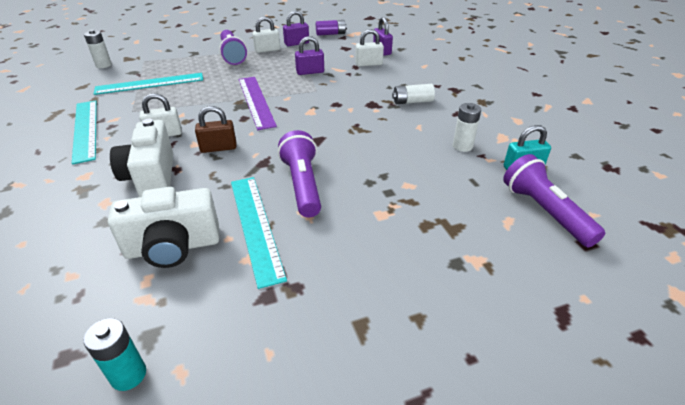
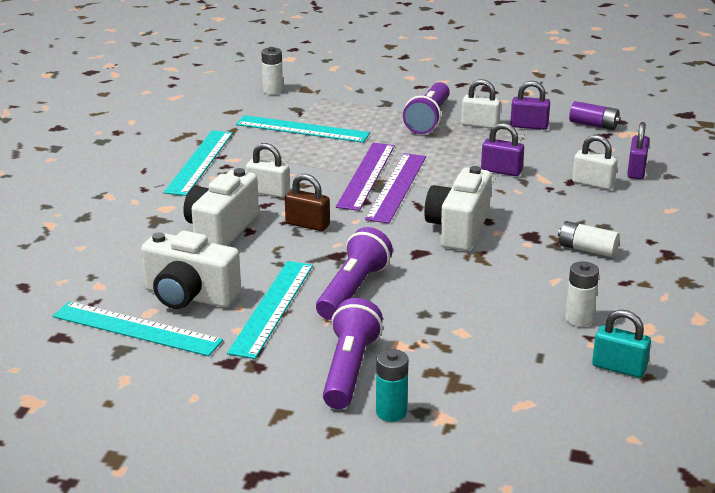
camera: 35 degrees right, 10 degrees down
(128, 375) = (90, 365): turquoise battery -> turquoise battery (391, 412)
(147, 304) = (136, 328): none -> turquoise ruler
(227, 100) = (366, 175): none -> purple ruler
(325, 115) = (458, 229): none -> white camera
(545, 212) = (578, 413): purple flashlight -> purple flashlight (349, 369)

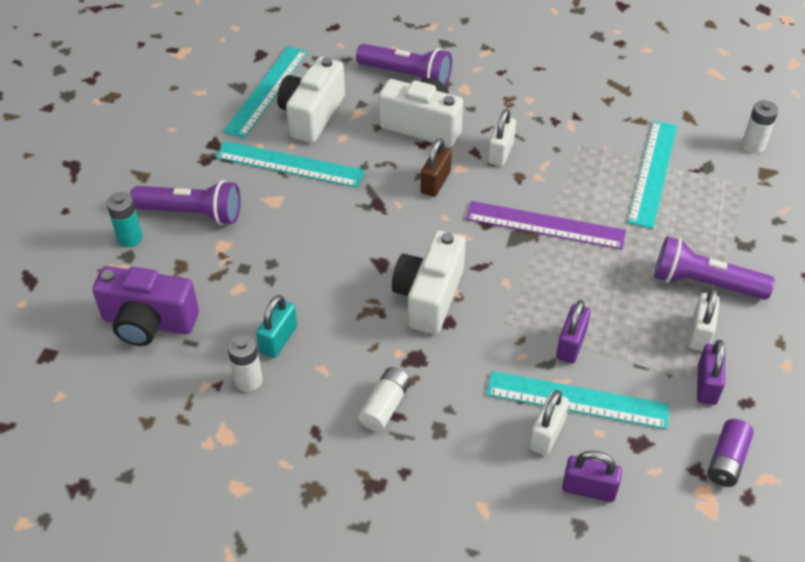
camera: 90 degrees right, 20 degrees up
(200, 162) = (560, 102): turquoise ruler -> turquoise ruler (577, 400)
(353, 290) = (314, 215): purple flashlight -> purple flashlight (406, 76)
(396, 187) = (520, 249): purple ruler -> none
(458, 229) = (429, 296): white camera -> white camera turned 90 degrees counterclockwise
(518, 386) = (149, 322): none -> purple camera
(619, 368) = (163, 401): turquoise padlock -> turquoise padlock (278, 339)

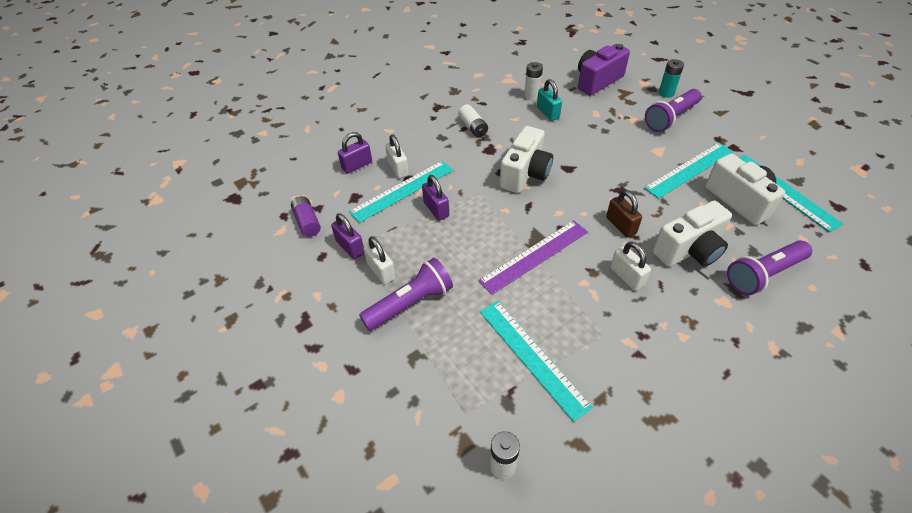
camera: 130 degrees right, 0 degrees up
(429, 296) = (525, 174): white camera -> white camera turned 60 degrees clockwise

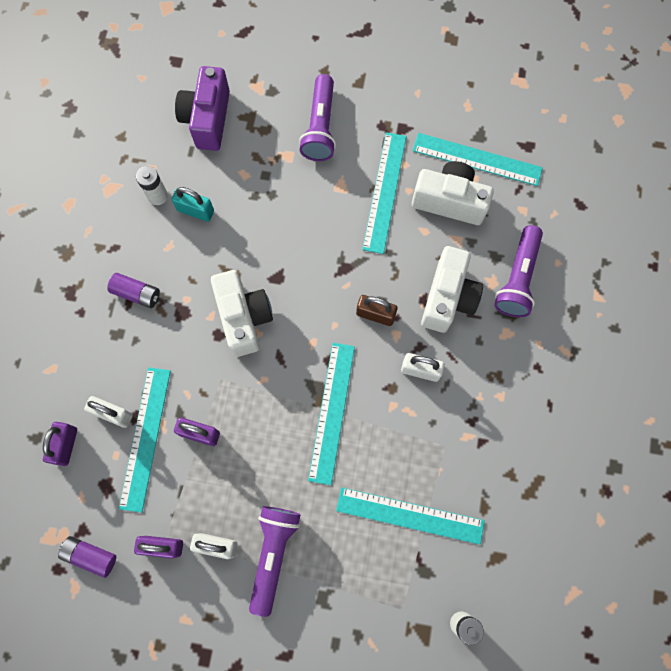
camera: 45 degrees left, 25 degrees up
(473, 127) = (137, 293): white battery -> purple battery
(534, 256) = (331, 412): purple ruler -> turquoise ruler
(666, 93) = (290, 88): turquoise battery -> none

